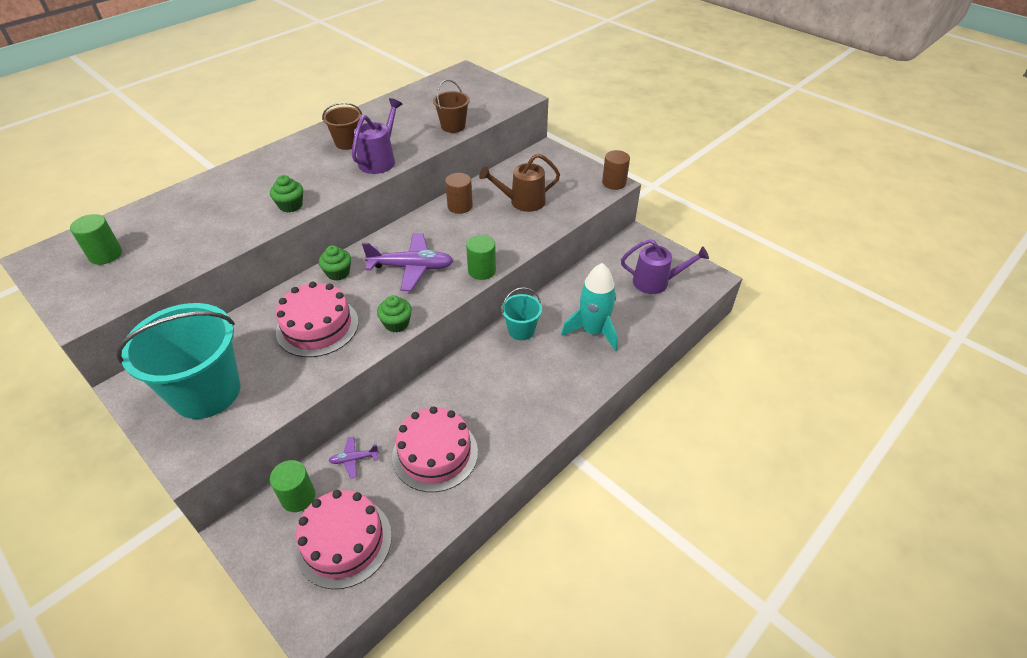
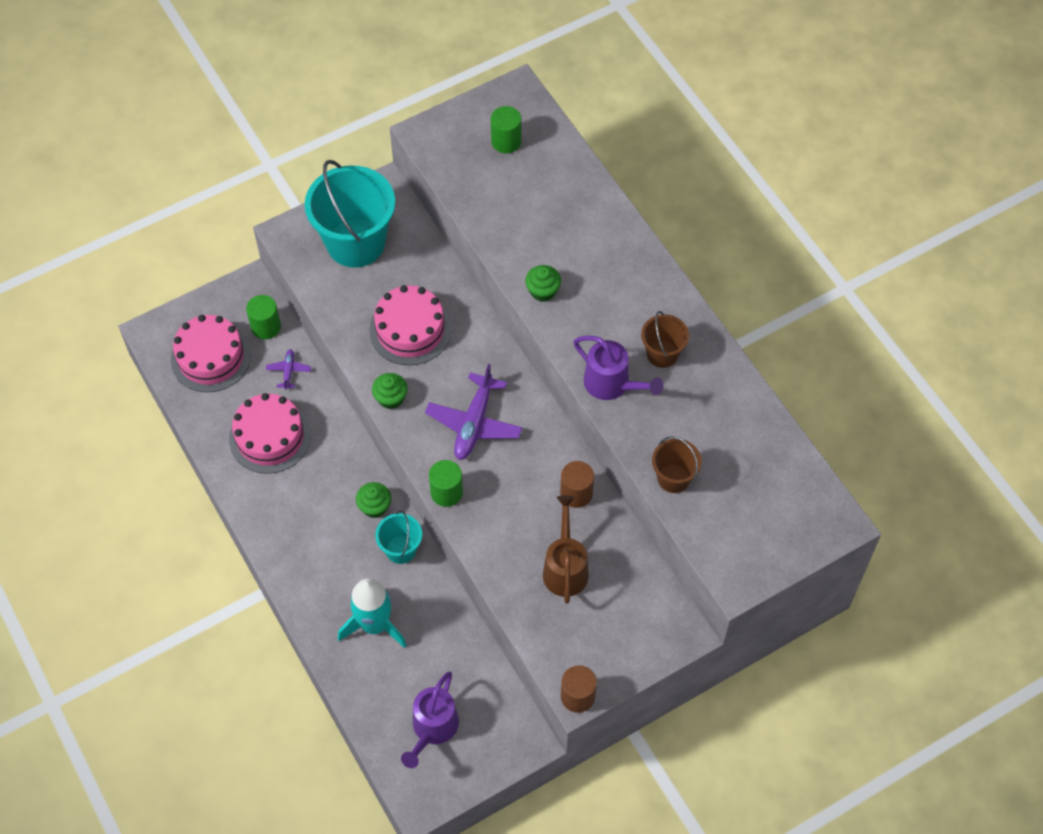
camera: 105 degrees right, 15 degrees up
(338, 273) = (487, 352): green cupcake -> green cupcake (374, 506)

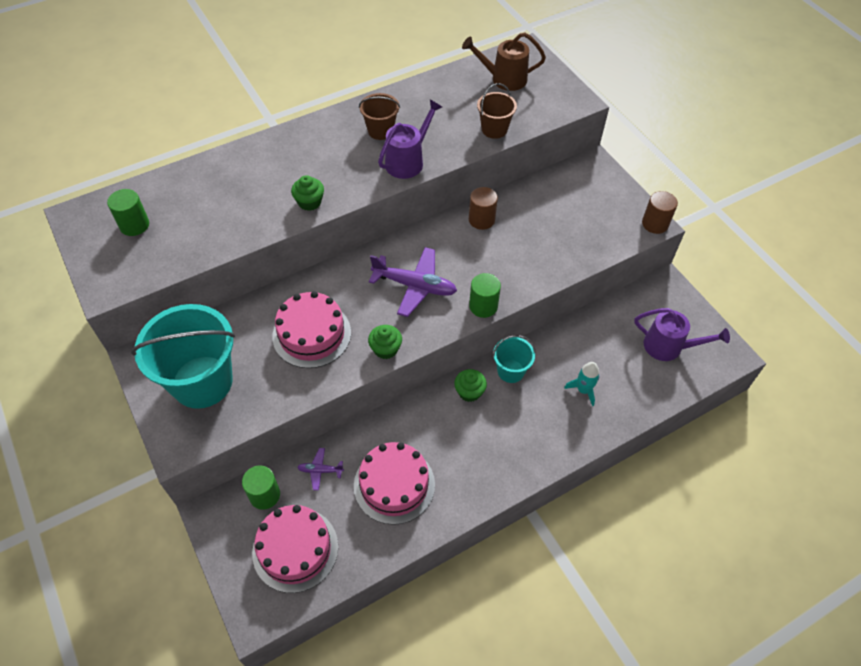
camera: 90 degrees left, 5 degrees down
(374, 625) = (583, 390): turquoise rocket -> turquoise rocket, size x0.57
(565, 567) = (548, 228): brown watering can -> brown watering can (503, 79)

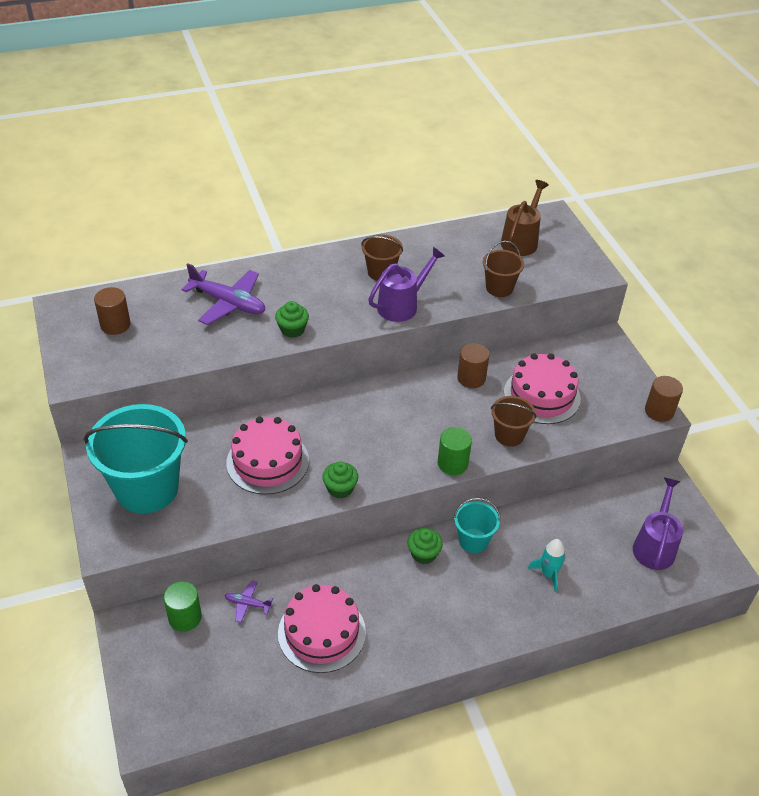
camera: 10 degrees right, 10 degrees down
(134, 225) = (115, 325): green cylinder -> brown cylinder
(295, 549) = (203, 677): pink cake -> pink cake (541, 395)
(414, 286) = (385, 432): purple plane -> purple plane (228, 303)
(503, 79) = (521, 240): brown watering can -> brown watering can turned 105 degrees clockwise
(528, 269) = (509, 435): none -> brown bucket
(669, 347) = (654, 546): purple watering can -> purple watering can turned 105 degrees counterclockwise

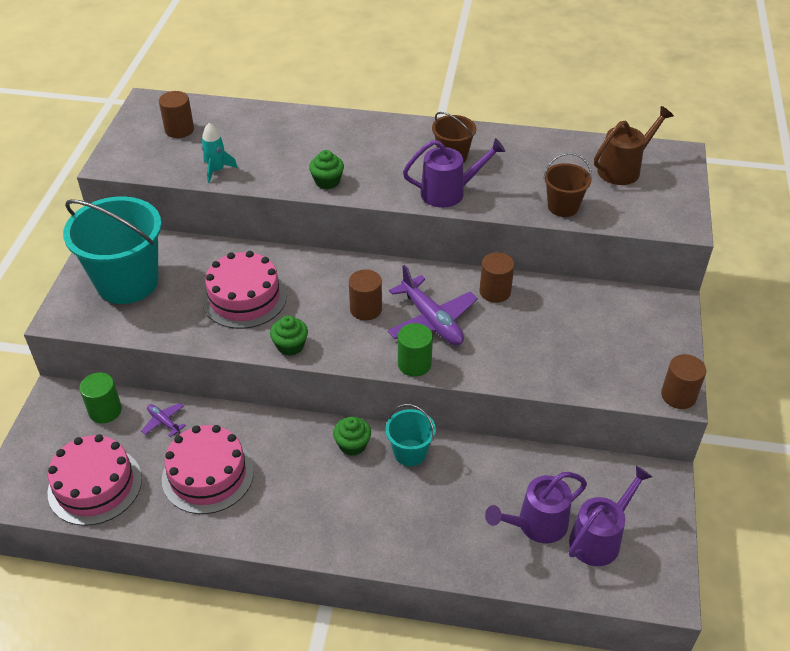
camera: 30 degrees right, 0 degrees up
(228, 303) = (288, 141): purple plane -> purple plane (432, 320)
(379, 432) = (366, 309): none -> brown cylinder
(509, 435) = (492, 359): brown bucket -> none
(541, 395) = (557, 333): pink cake -> pink cake (95, 485)
(548, 574) = (463, 516): turquoise rocket -> turquoise rocket (216, 170)
(605, 556) = (536, 525): none -> purple watering can

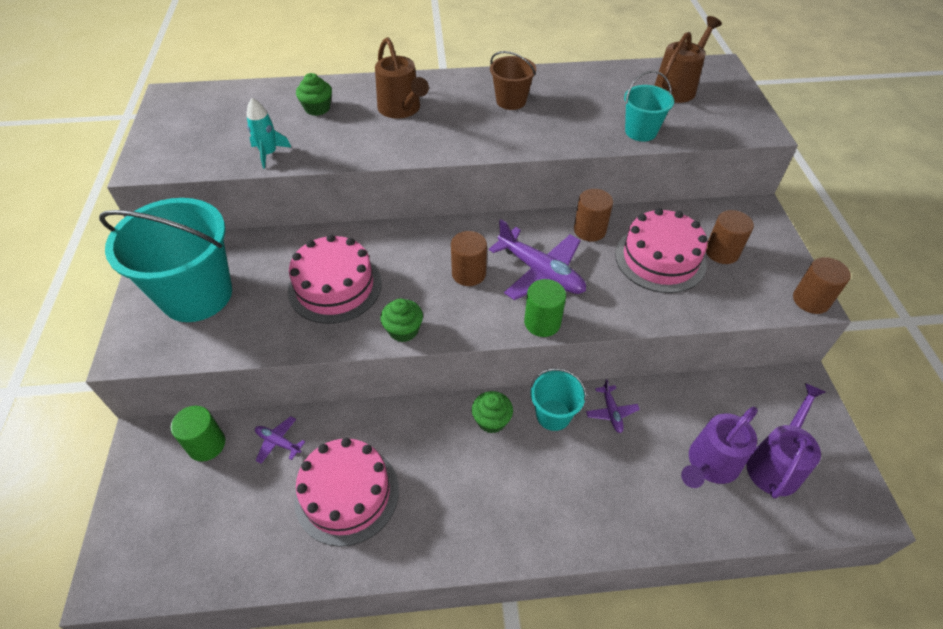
camera: 15 degrees left, 5 degrees up
(95, 485) = (218, 540): pink cake -> pink cake (660, 259)
(179, 130) = (213, 118): brown cylinder -> brown cylinder (722, 252)
(327, 181) = (393, 146): green cupcake -> green cupcake (317, 108)
(347, 148) = (402, 109): none -> brown watering can
(449, 192) = (523, 136): purple watering can -> none
(464, 462) = (611, 412): none -> purple plane
(563, 207) = (640, 131): brown bucket -> turquoise bucket

